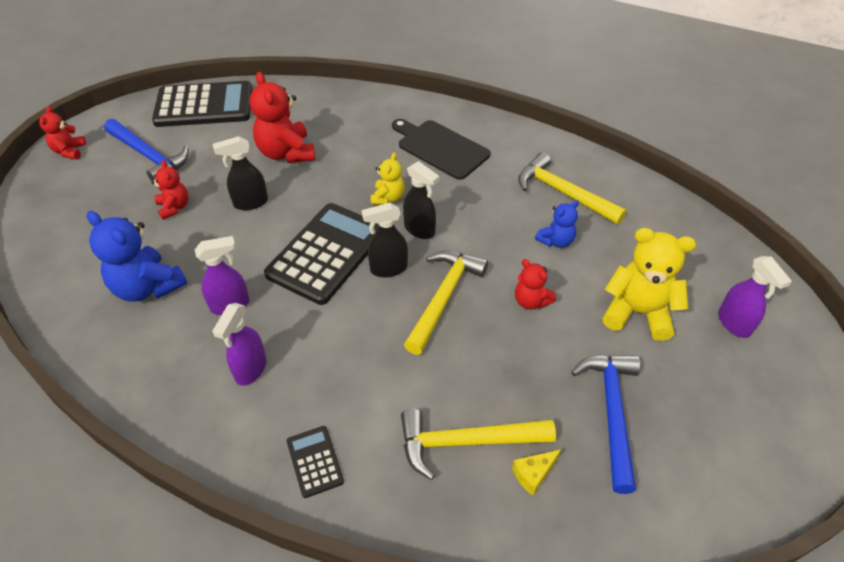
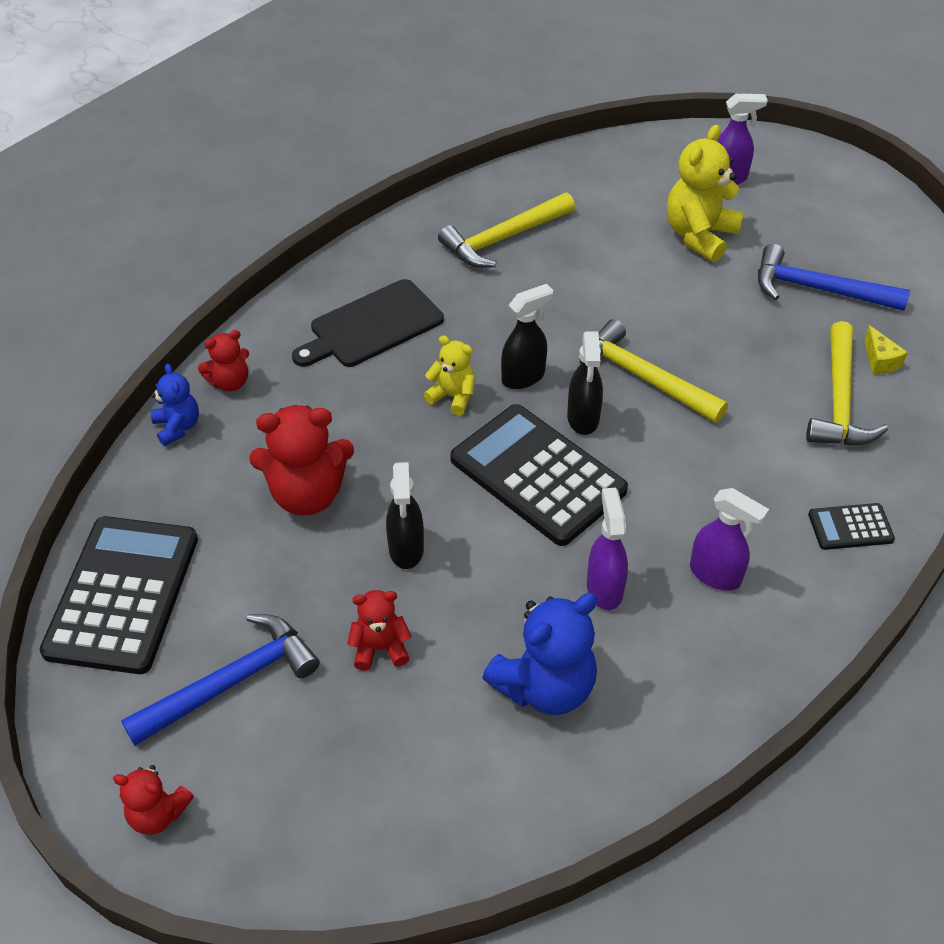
camera: 75 degrees left, 0 degrees up
(531, 301) = (665, 308): red teddy bear -> red teddy bear (230, 382)
(556, 241) = (580, 266): blue teddy bear -> blue teddy bear (177, 427)

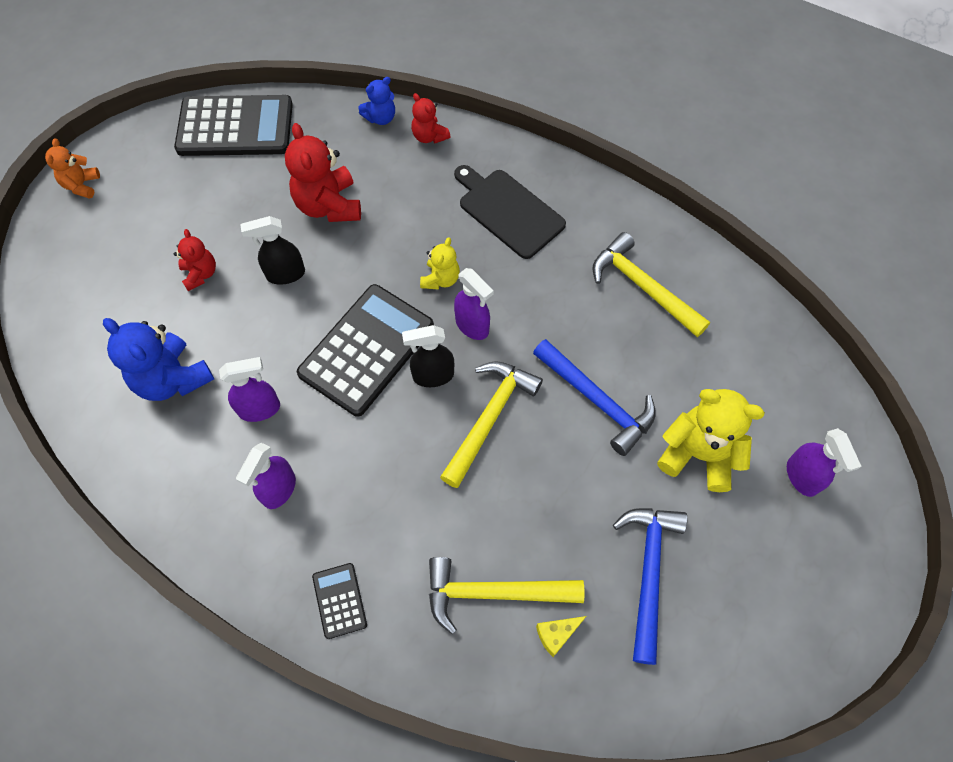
camera: 80 degrees right, 15 degrees up
(158, 814) = (81, 185): red teddy bear -> orange teddy bear
(232, 682) = (171, 199): blue hammer -> blue hammer (597, 401)
(523, 377) = (472, 326): black spray bottle -> purple spray bottle

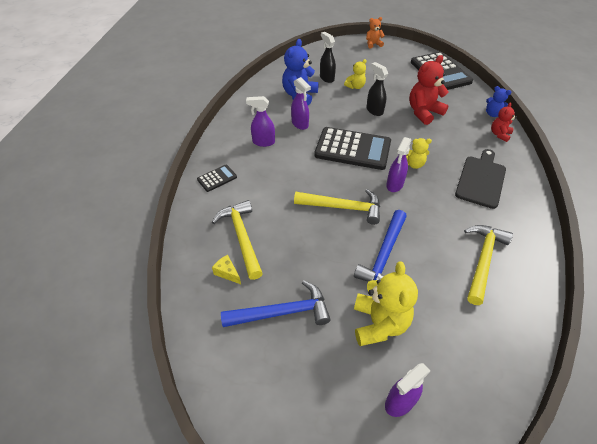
camera: 70 degrees right, 15 degrees down
(200, 274) = (355, 87): red teddy bear -> yellow teddy bear
(432, 376) = (354, 177): black spray bottle -> black spray bottle (326, 78)

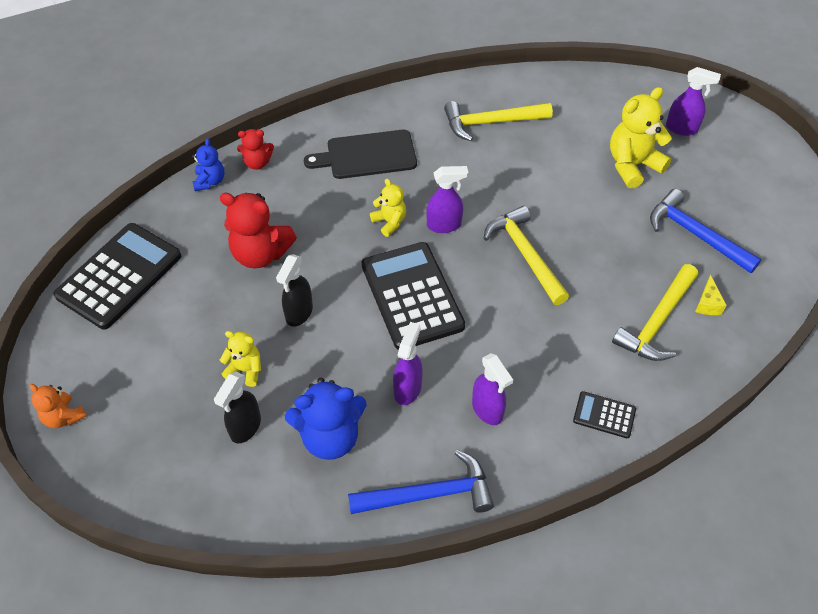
camera: 125 degrees left, 5 degrees up
(384, 255) = (557, 192): blue hammer -> blue hammer (429, 494)

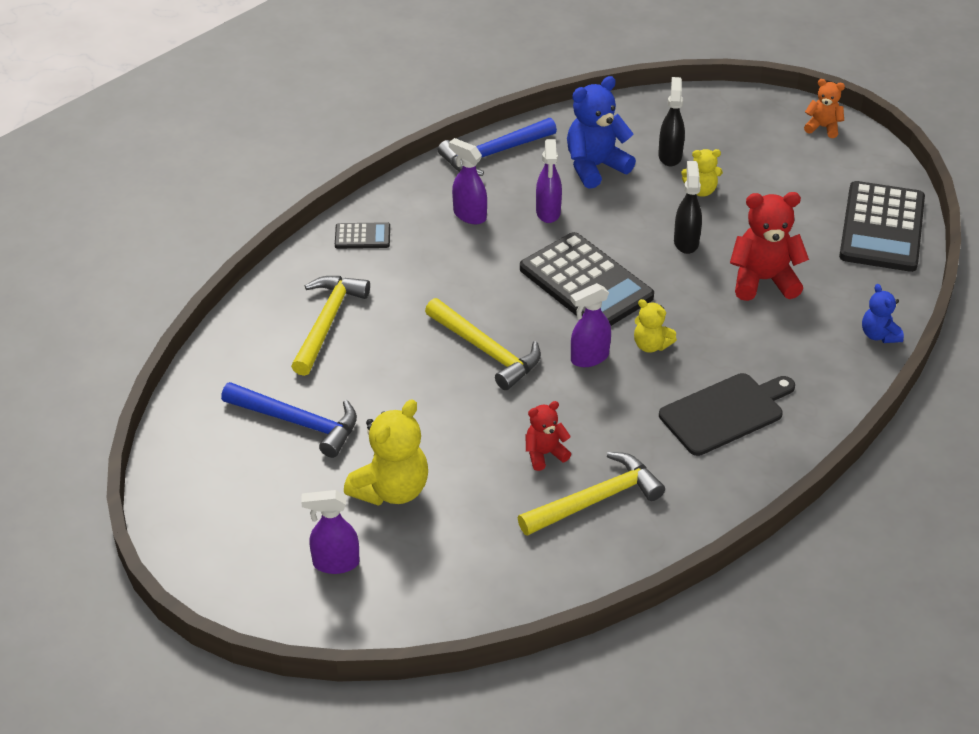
camera: 160 degrees right, 10 degrees down
(257, 163) = (845, 369): red teddy bear -> red teddy bear (544, 454)
(707, 304) = (276, 352): yellow cheese -> none

